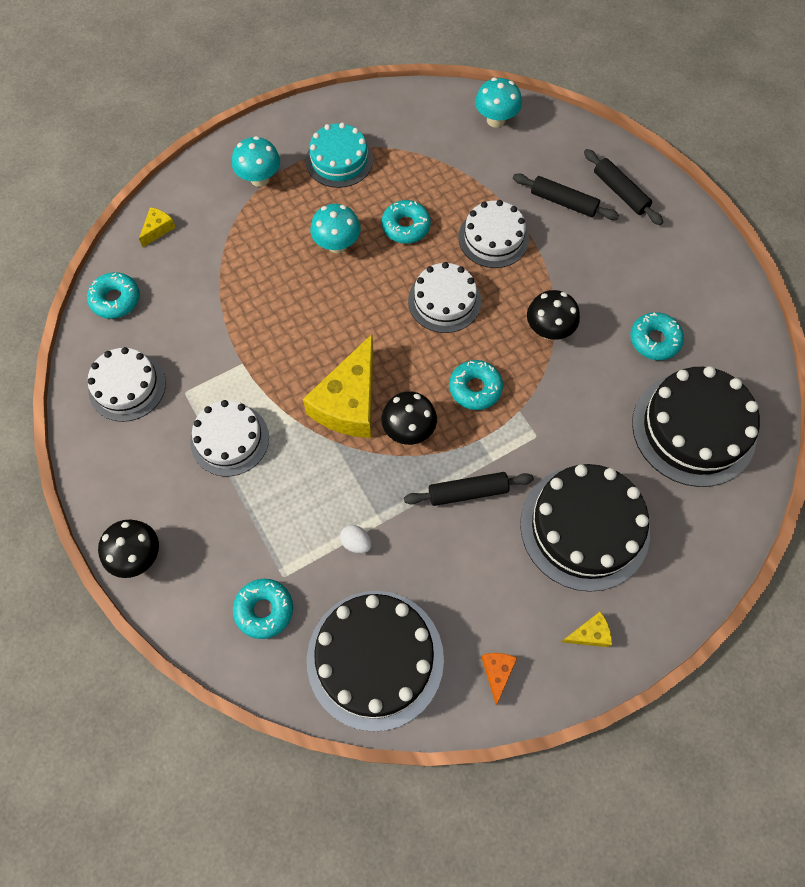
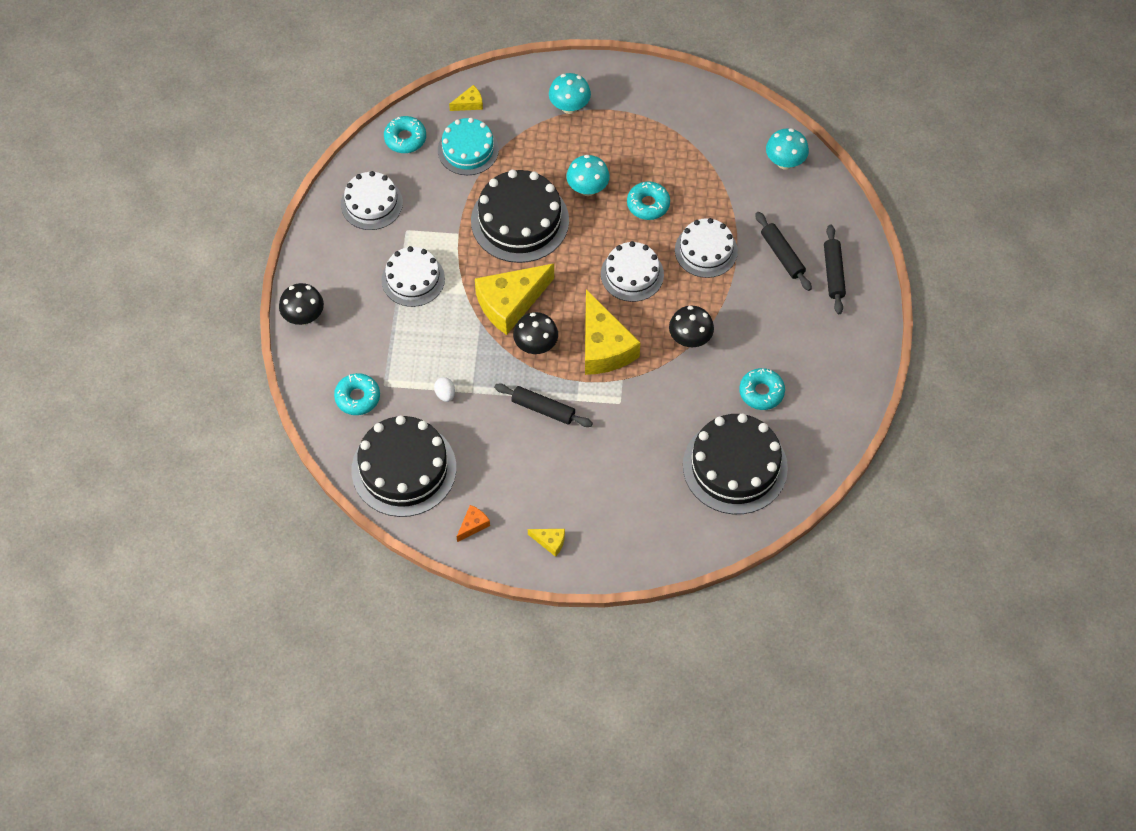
camera: 35 degrees right, 5 degrees down
(339, 160) = (639, 126): turquoise cake -> turquoise cake (468, 149)
(475, 388) = (604, 346): turquoise donut -> yellow cheese
(584, 527) = (602, 479): black cake -> black cake (520, 220)

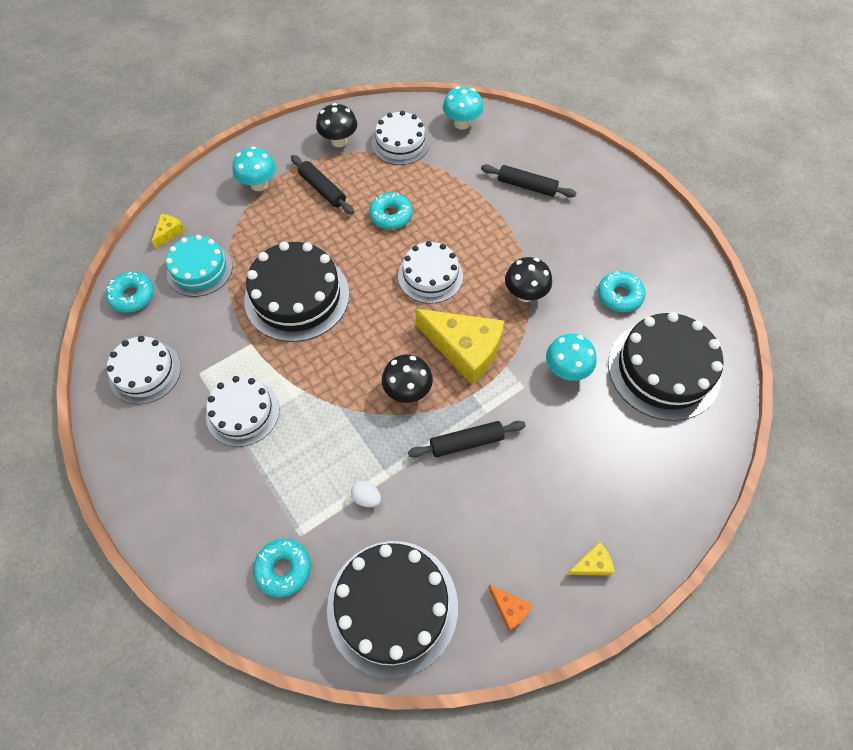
camera: 40 degrees left, 0 degrees up
(304, 317) = (160, 528): black mushroom -> black mushroom (339, 141)
(473, 525) = (509, 609): orange cheese -> orange cheese turned 135 degrees clockwise
(510, 303) = (351, 370): yellow cheese -> none
(587, 188) = (331, 235): turquoise mushroom -> turquoise mushroom (566, 370)
(706, 250) = (469, 220): white cake -> white cake (400, 143)
(833, 273) = (575, 174): black rolling pin -> black rolling pin (322, 189)

